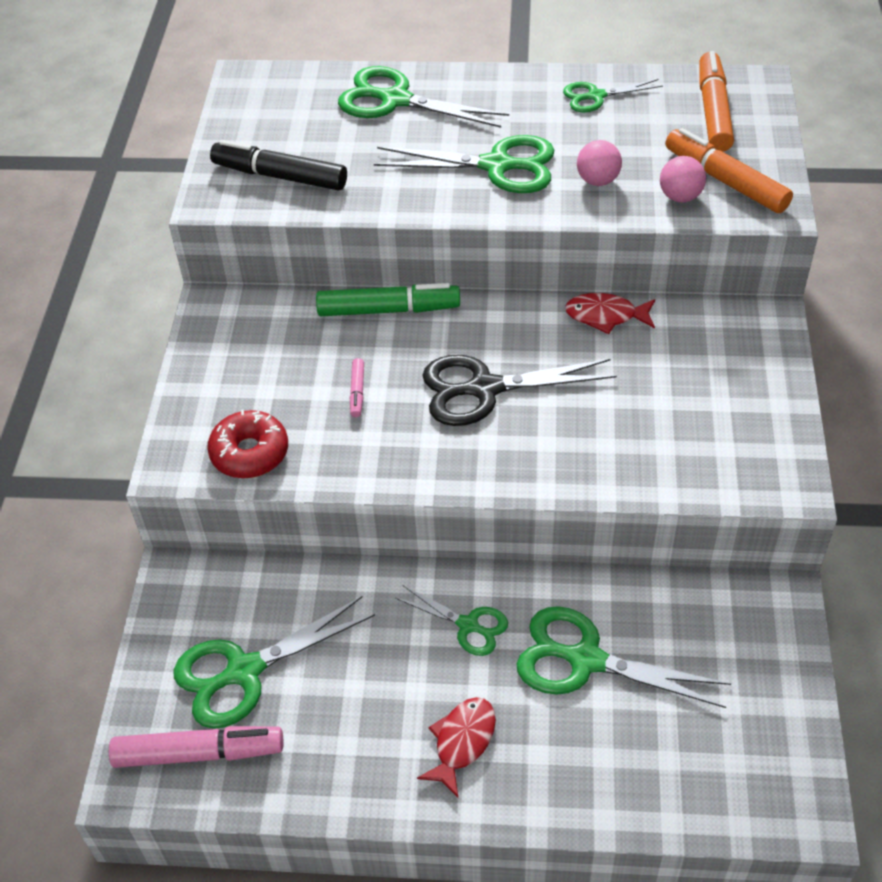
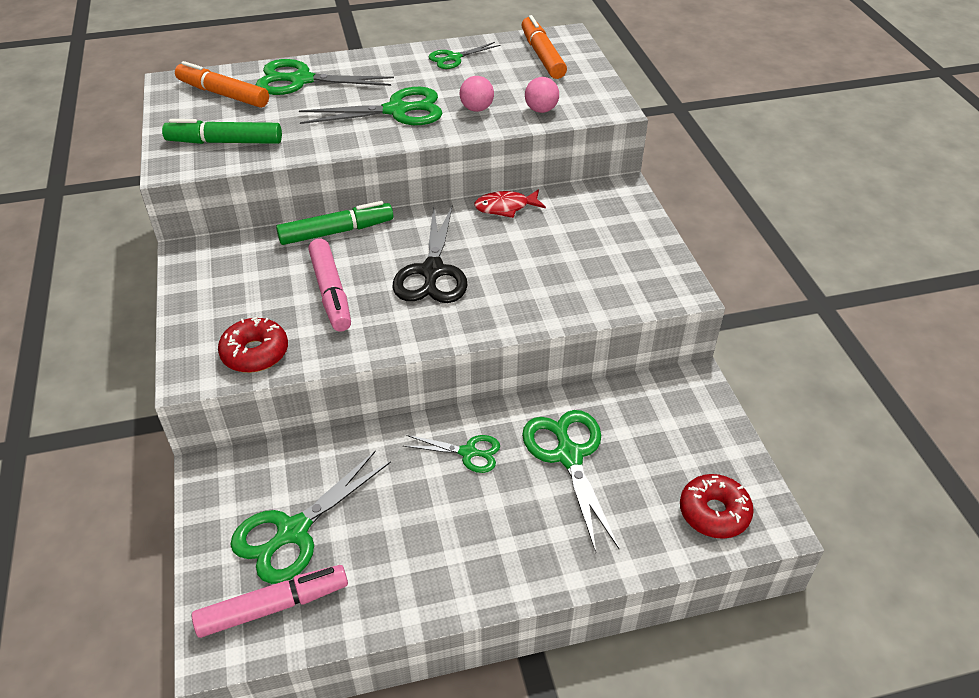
camera: 20 degrees left, 5 degrees down
(280, 176) = (224, 142): black marker -> green marker
(357, 392) = (331, 292): pink marker -> pink marker, size x2.14
(462, 742) = (494, 540): red fish -> none
(485, 389) = (432, 271): black scissors -> black scissors turned 60 degrees counterclockwise
(586, 660) = (569, 456): green scissors -> green scissors turned 75 degrees clockwise
(725, 181) = (569, 96): orange marker -> orange marker (223, 94)
(738, 779) = (714, 512): none -> red donut

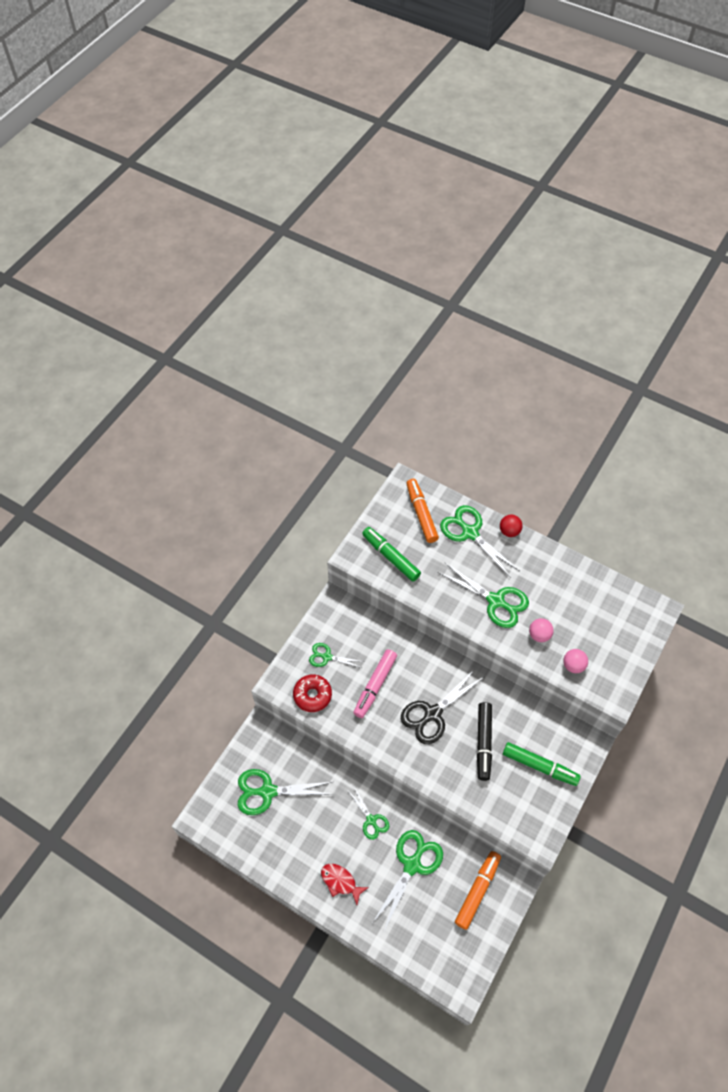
camera: 45 degrees right, 15 degrees up
(273, 606) = (232, 820): pink marker -> none
(336, 232) = (413, 645): green marker -> green marker (540, 766)
(345, 59) = (509, 531): none -> red ball
(454, 58) = (570, 578): green scissors -> green scissors (327, 657)
(505, 207) = (512, 701): red fish -> red fish (340, 882)
(520, 257) = (483, 743): none -> black marker
(542, 55) = (624, 618): orange marker -> orange marker (477, 890)
(714, 512) = (443, 957): red donut -> none

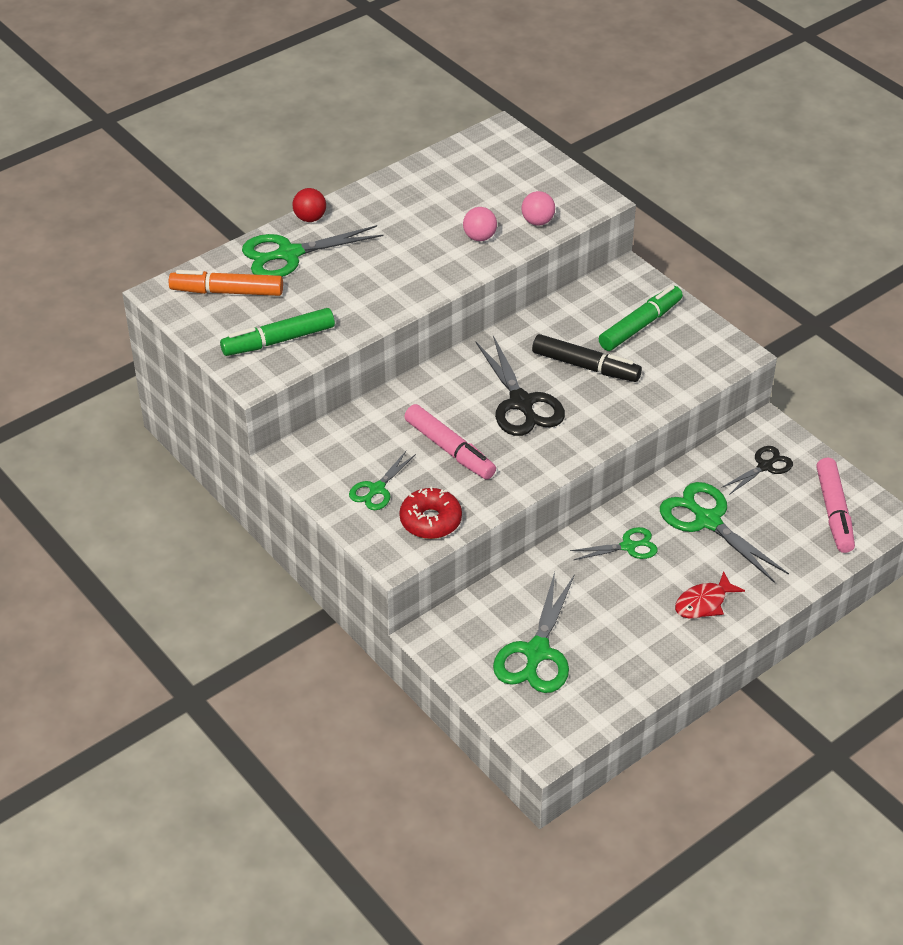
camera: 70 degrees left, 15 degrees down
(453, 950) = (834, 512): none -> pink marker
(477, 890) = (765, 466): orange marker -> black scissors
(495, 601) = (408, 260): green scissors -> none

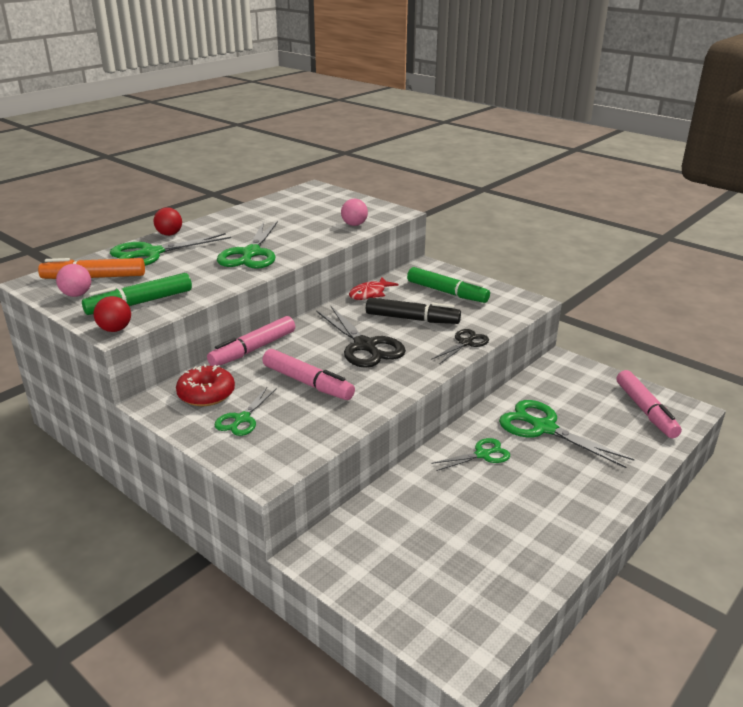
camera: 10 degrees left, 15 degrees down
(254, 379) = (115, 329): none -> red ball
(396, 394) = (253, 349): none -> pink marker
(430, 521) = (299, 439): red donut -> red donut (206, 394)
(479, 237) = (310, 235): pink ball -> pink ball (77, 295)
(537, 652) = (425, 558): green scissors -> green scissors (251, 253)
(640, 325) = (447, 292): green marker -> green marker turned 90 degrees clockwise
(704, 603) = (569, 493): red fish -> red fish (370, 294)
(765, 466) = (573, 385): black scissors -> black scissors (465, 343)

